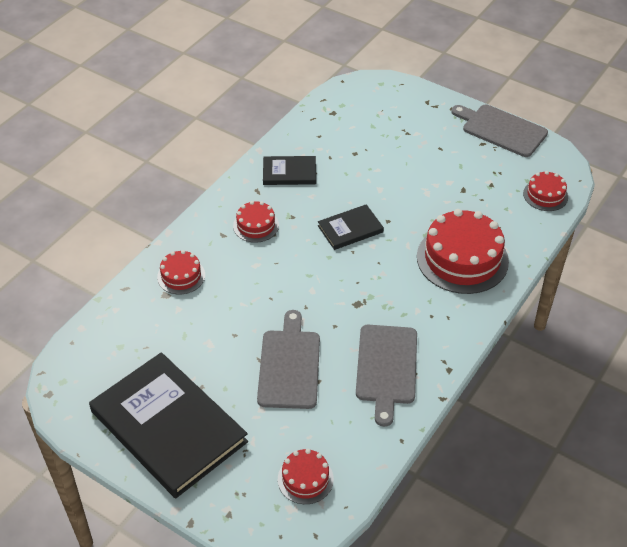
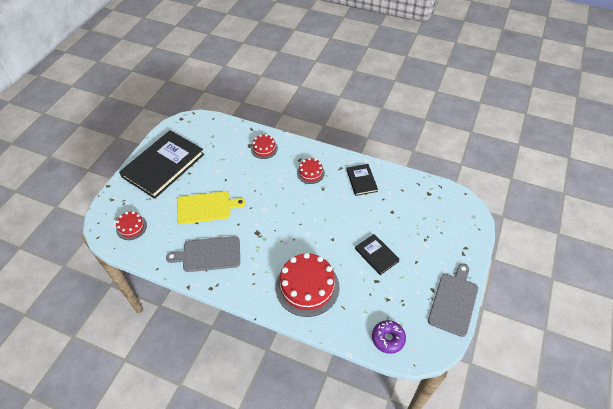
camera: 80 degrees right, 5 degrees up
(289, 365) = (206, 207): grey cutting board -> yellow cutting board
(350, 229) = (319, 220): black book -> black book (376, 255)
(545, 195) = (388, 338): red cake -> purple donut

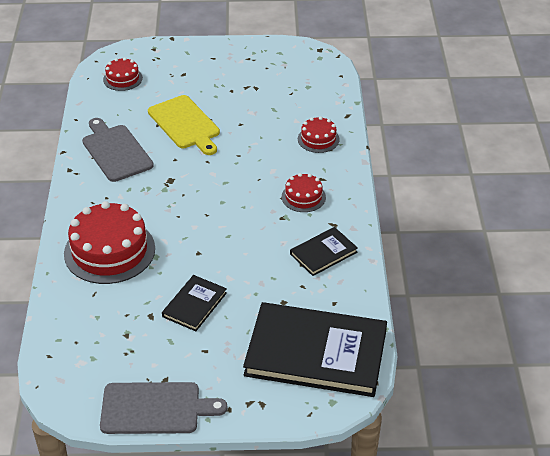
camera: 65 degrees right, 10 degrees down
(163, 165) = (230, 66): black book -> black book (316, 353)
(388, 338) = (65, 350): purple donut -> none

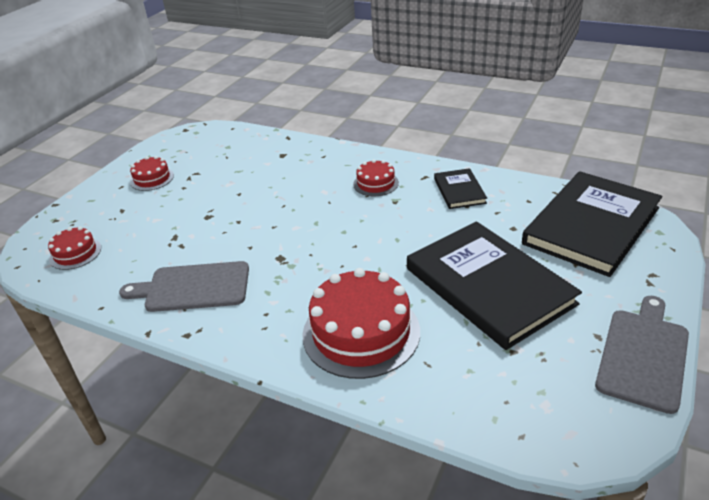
camera: 60 degrees left, 5 degrees down
(185, 124) = (202, 227): yellow cutting board -> none
(194, 305) = (488, 286): black book -> black book, size x2.10
(318, 139) = (304, 158): red cake -> red cake (152, 179)

